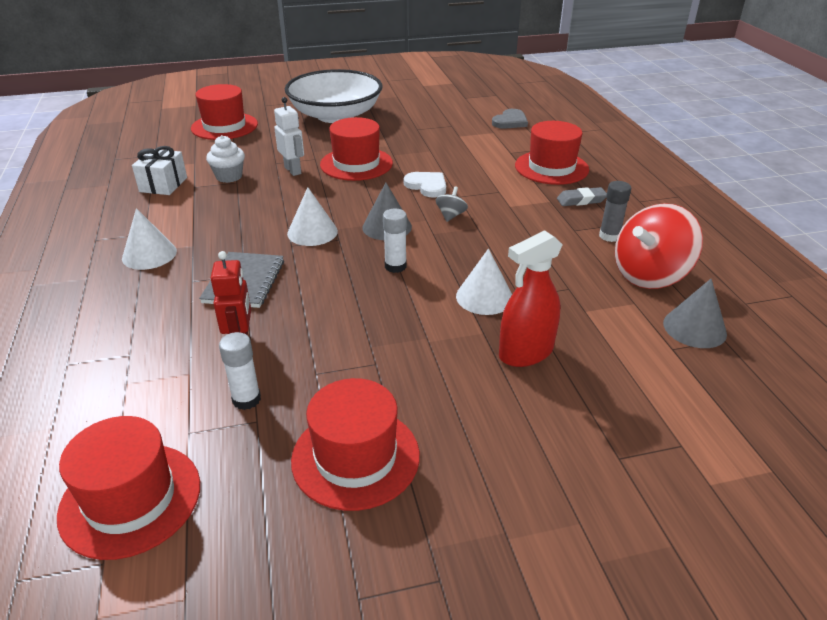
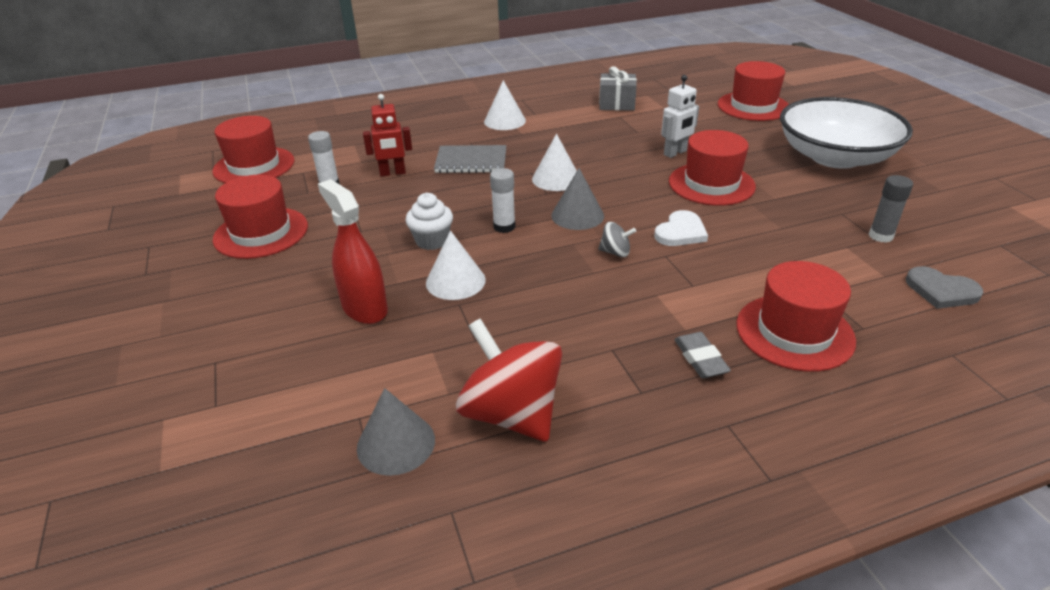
camera: 85 degrees right, 0 degrees up
(163, 185) = (616, 104): white gift -> grey gift
(229, 176) = (645, 126): white cupcake -> white cupcake (432, 241)
(609, 236) = (604, 382): grey glue stick -> grey glue stick (880, 236)

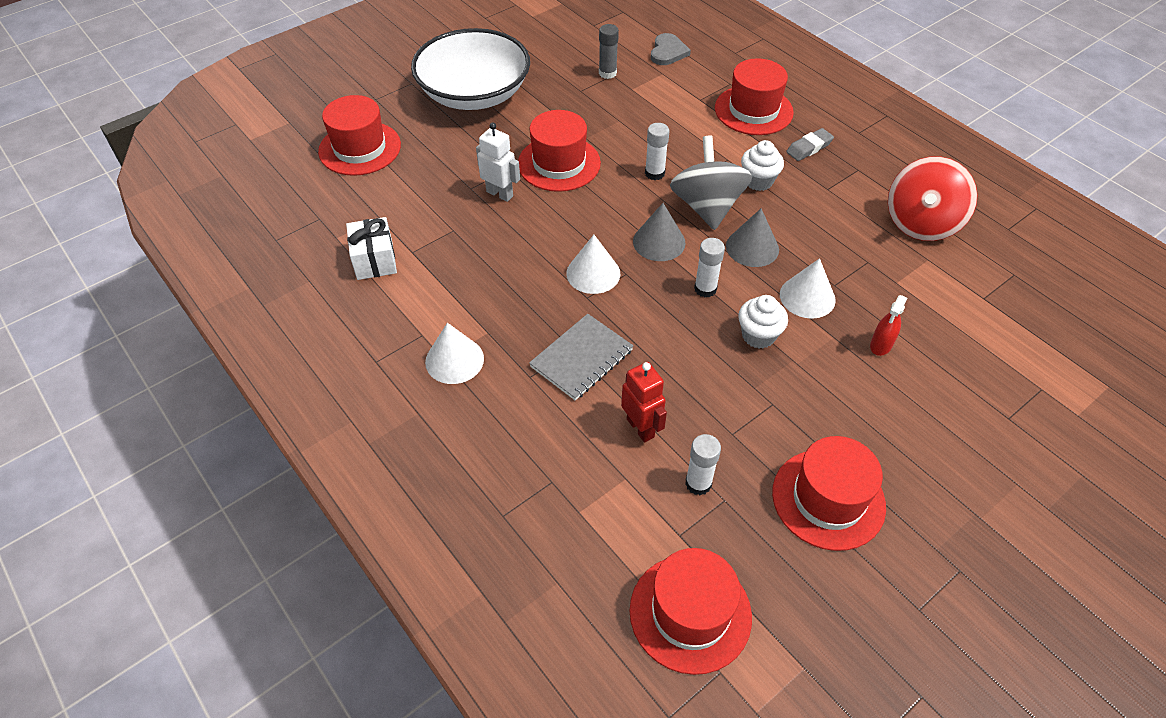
camera: 110 degrees left, 15 degrees up
(364, 308) = (881, 345): red spray bottle -> red spray bottle, size x0.57
(396, 443) = (987, 270): grey cone -> grey cone (752, 247)
(471, 162) = (582, 358): grey notebook -> grey notebook turned 60 degrees clockwise
(615, 252) = (707, 207): grey spinning top -> grey spinning top, size x2.30
(616, 104) = (375, 260): grey gift -> white gift
(645, 297) = (758, 181): none -> white cupcake
(681, 232) = (654, 173): white heart -> white glue stick

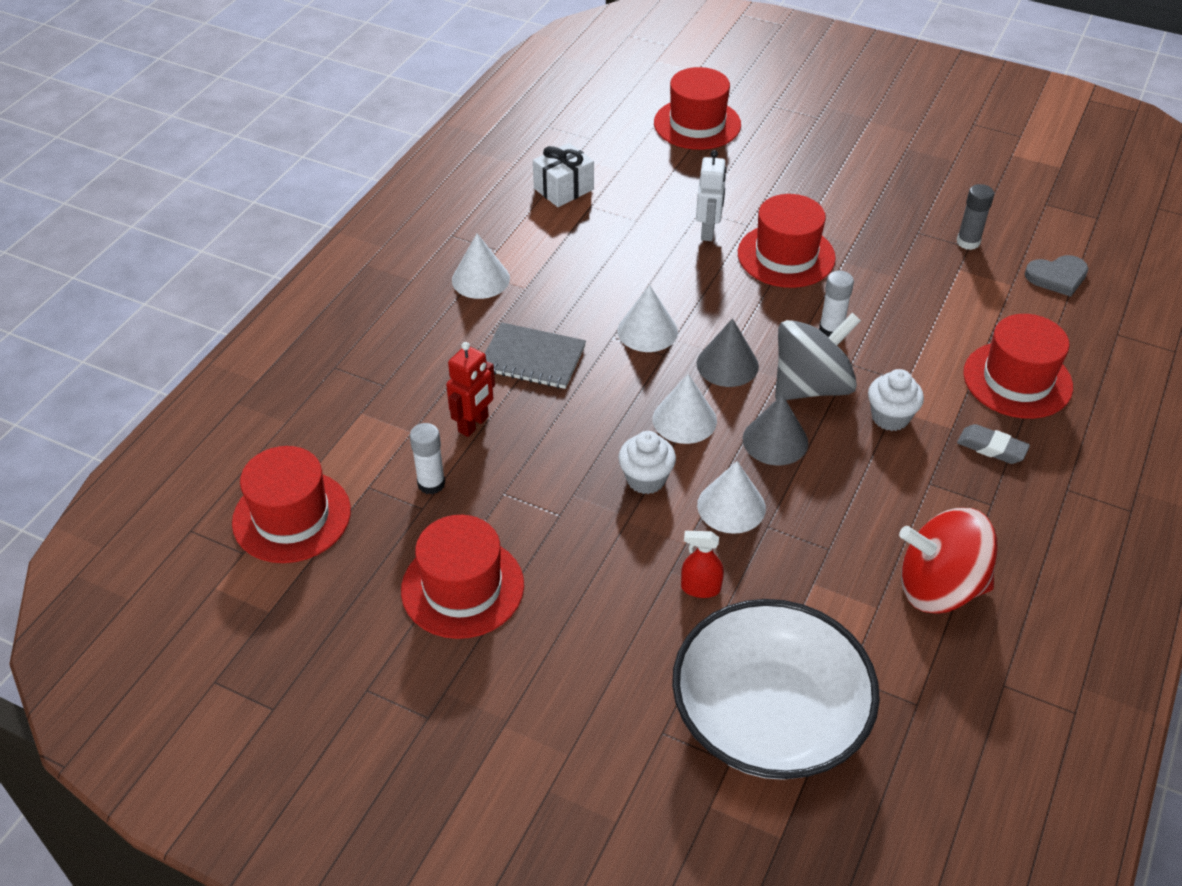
camera: 65 degrees right, 5 degrees down
(474, 93) = (841, 162): white bowl -> white bowl (769, 716)
(705, 289) = (684, 419): white glue stick -> white cone

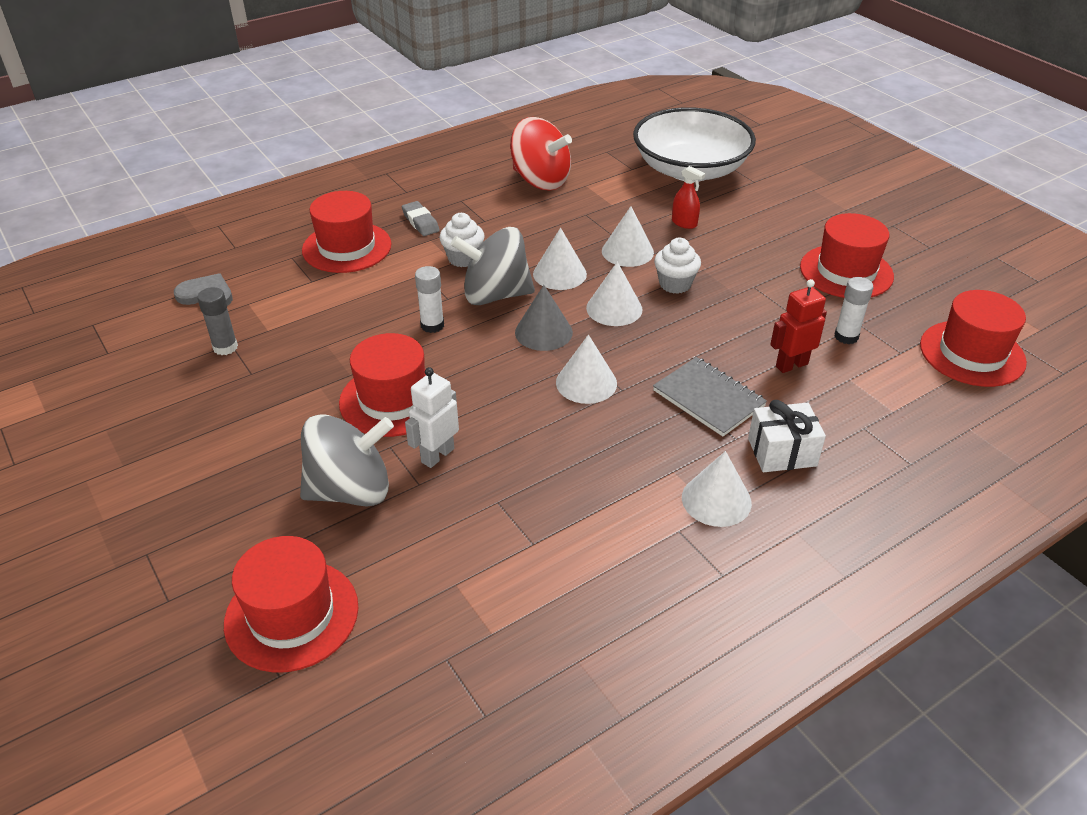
camera: 150 degrees left, 5 degrees down
(563, 189) = (545, 584): white gift -> white gift (782, 452)
(741, 190) = (351, 490): none -> grey spinning top
(775, 440) = (559, 274): grey cone -> white cone

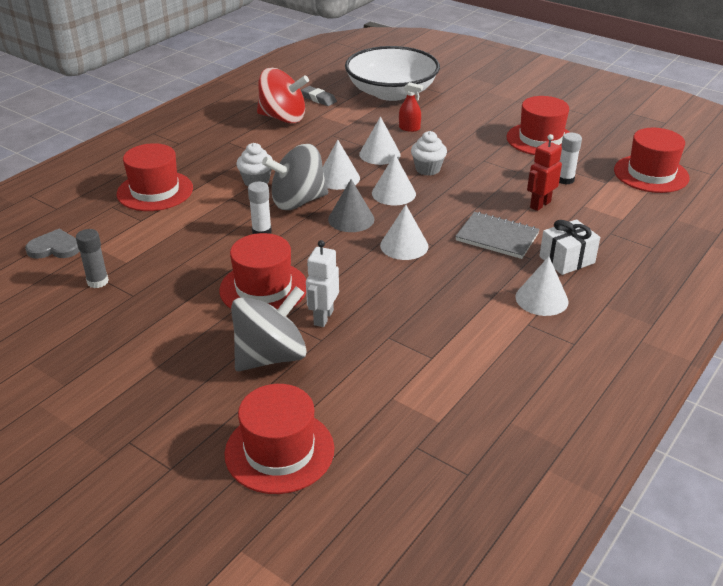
camera: 20 degrees left, 5 degrees down
(420, 222) = (205, 162): grey eraser -> grey eraser (318, 99)

